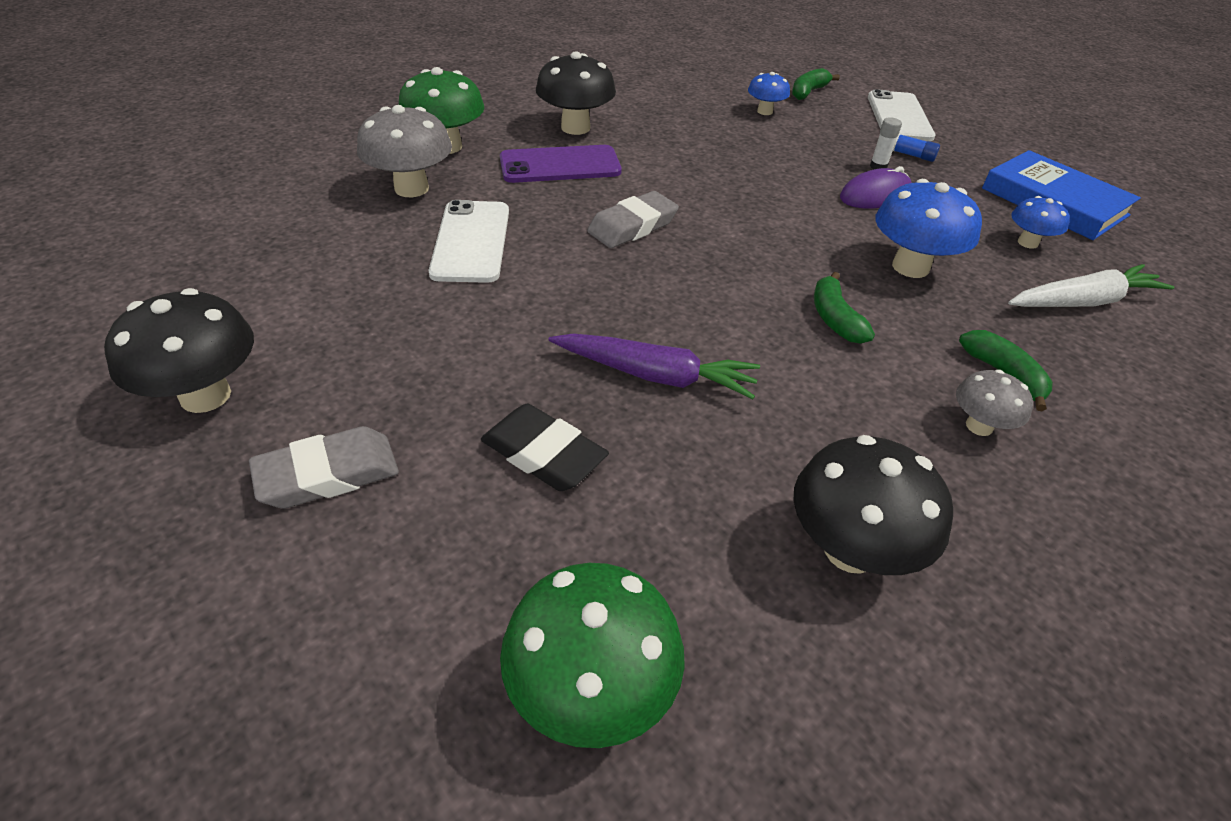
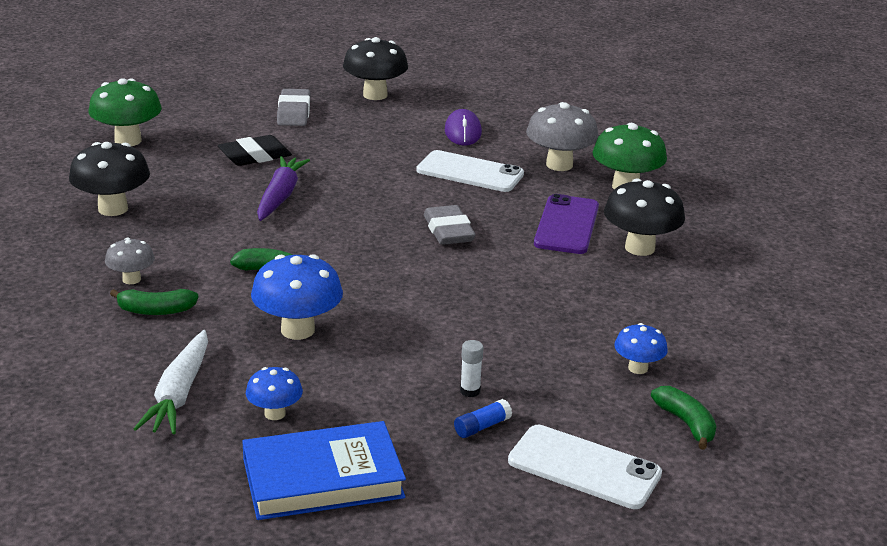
camera: 115 degrees right, 15 degrees down
(655, 375) = (280, 196): purple carrot -> purple carrot turned 150 degrees clockwise
(875, 195) = (417, 363): purple mouse -> purple mouse (463, 132)

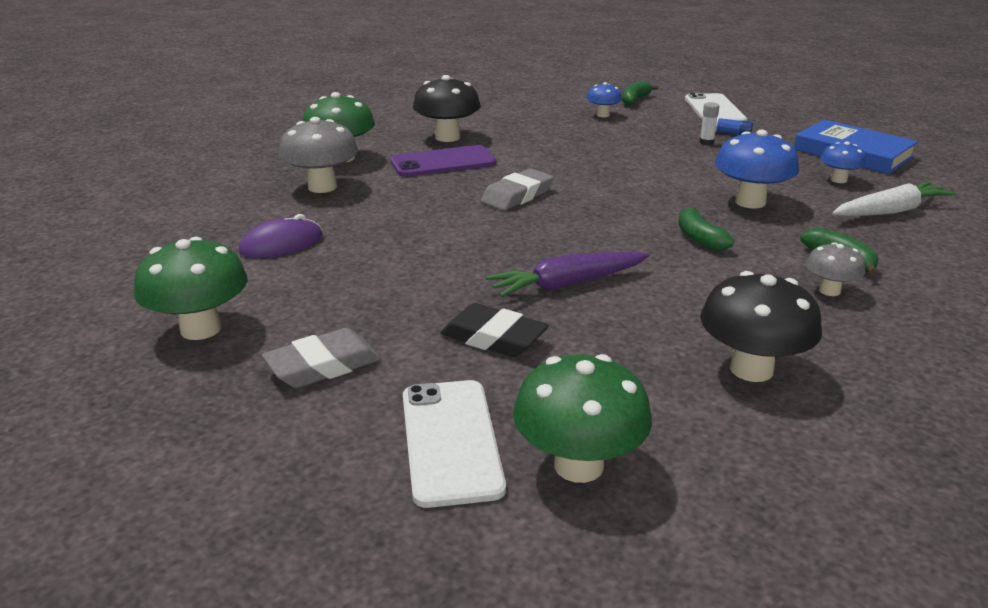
camera: 120 degrees left, 0 degrees up
(375, 95) = (201, 329): black mushroom -> green mushroom
(470, 172) = (386, 216): white phone -> white phone (450, 441)

